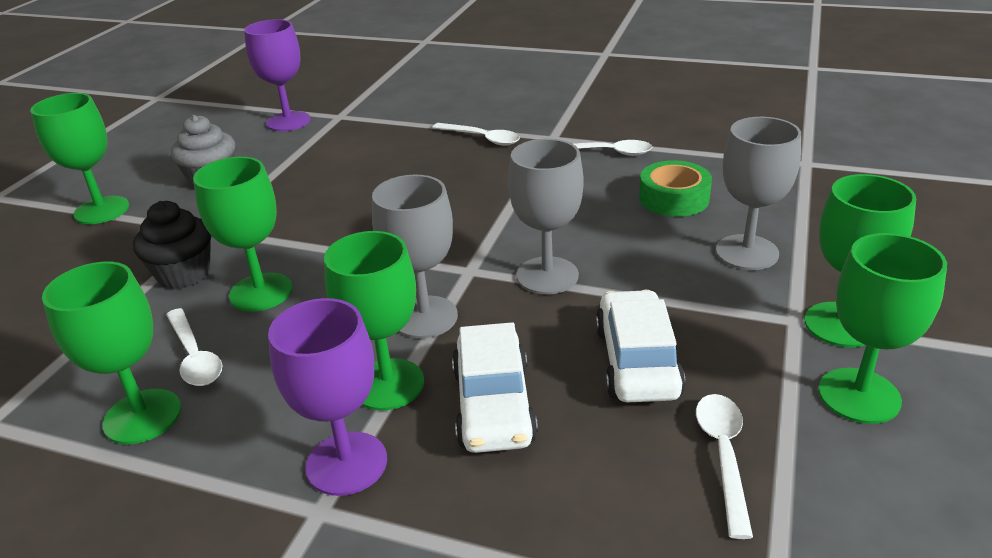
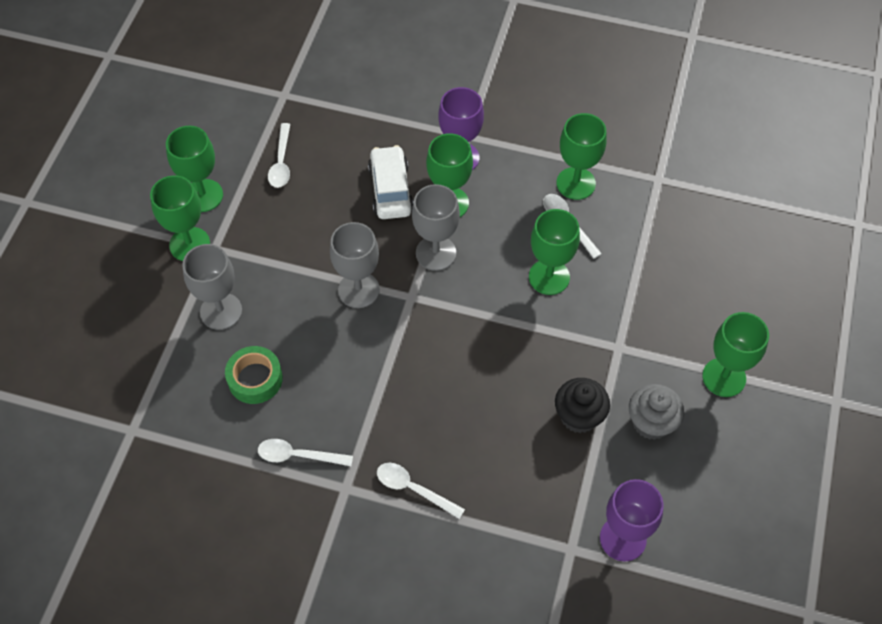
camera: 175 degrees right, 25 degrees up
(184, 274) = (611, 296): black cupcake -> black cupcake (579, 416)
(637, 361) = (312, 218): white car -> none

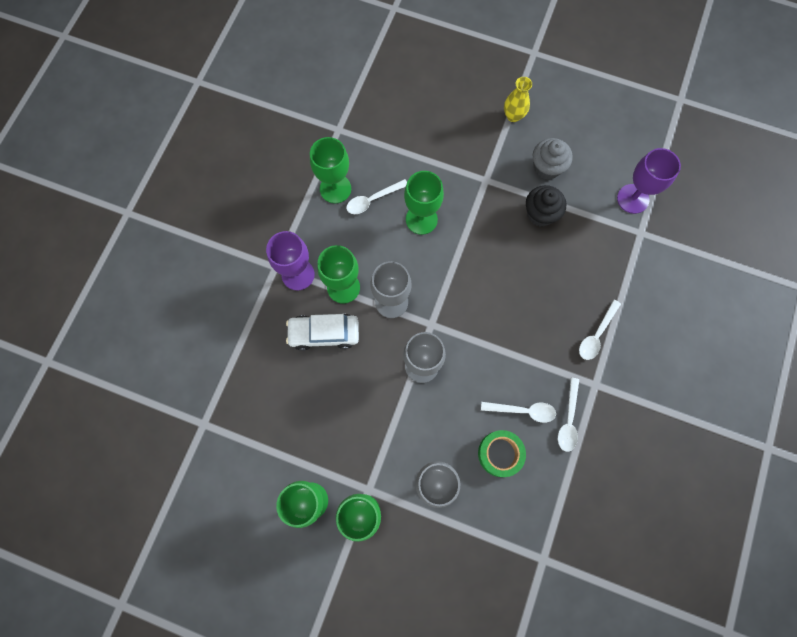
camera: 85 degrees left, 15 degrees up
(281, 162) = (282, 428): white spoon -> white spoon (523, 411)
(724, 377) = (513, 116): green goblet -> yellow vase

